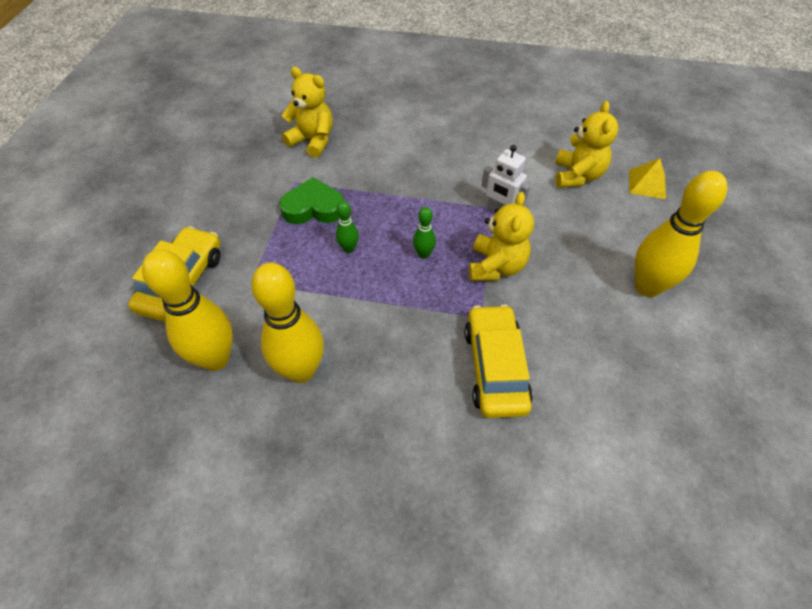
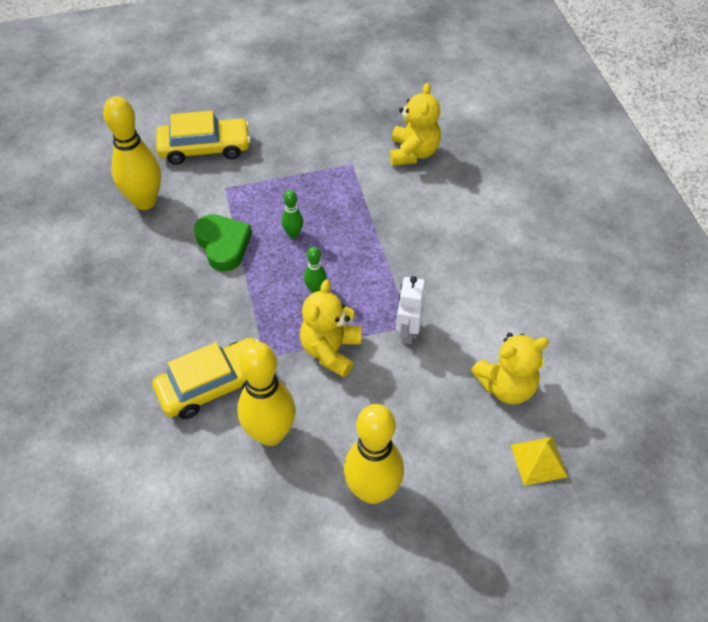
camera: 65 degrees right, 0 degrees up
(301, 370) = (156, 255): yellow bowling pin -> yellow bowling pin (270, 434)
(313, 208) = (328, 190): green heart -> green heart (223, 245)
(496, 266) = (331, 350): yellow teddy bear -> yellow teddy bear turned 120 degrees clockwise

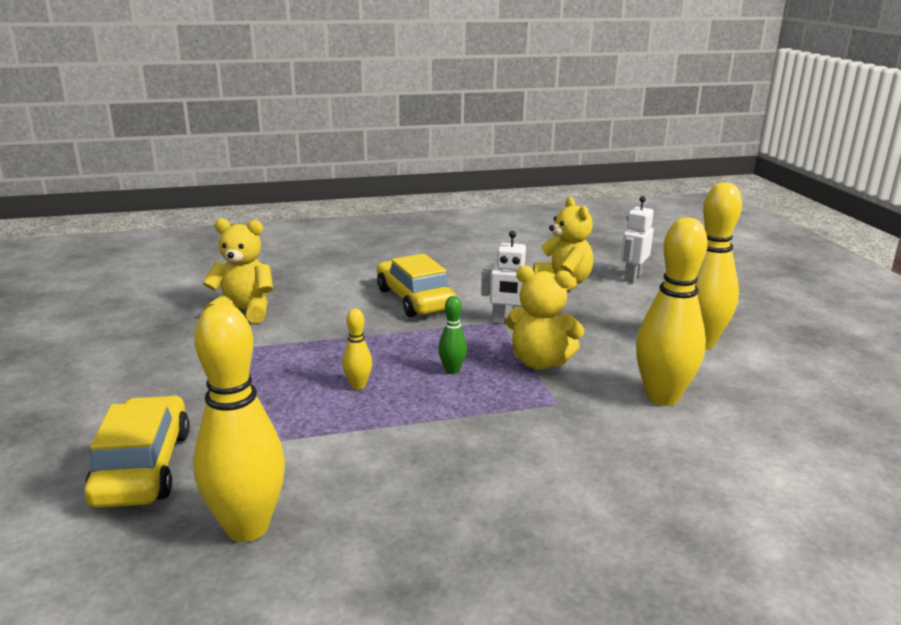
camera: 90 degrees left, 30 degrees down
(214, 385) = (609, 438): yellow car -> yellow car (415, 299)
(223, 245) = (368, 440): green heart -> none
(293, 234) = (358, 386): green bowling pin -> yellow bowling pin
(538, 460) = (632, 277): yellow pyramid -> white robot

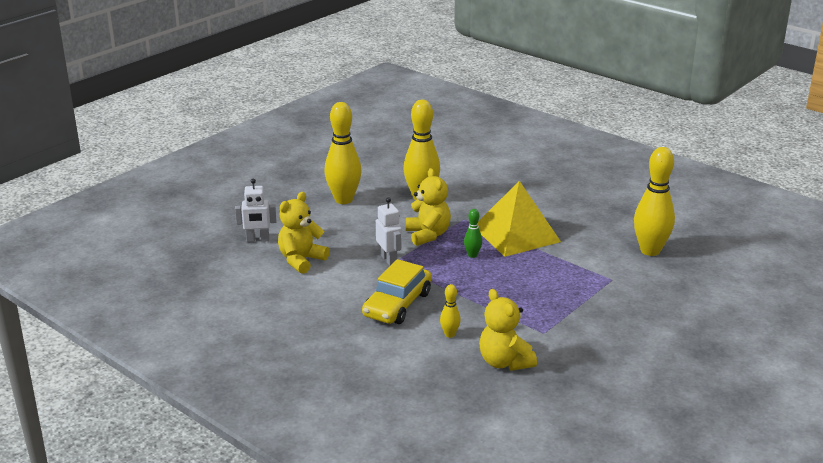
camera: 125 degrees left, 5 degrees up
(143, 467) = (666, 294): yellow car -> none
(358, 386) = (526, 274): yellow bowling pin -> yellow bowling pin (449, 334)
(465, 425) = (516, 234): none -> yellow pyramid

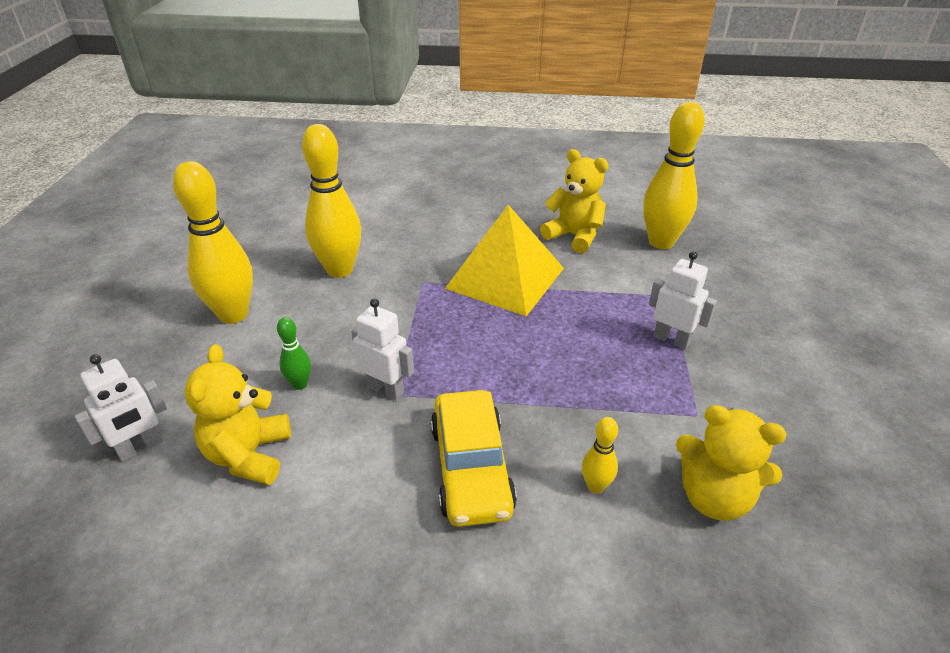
camera: 35 degrees left, 10 degrees up
(428, 235) = (401, 324): yellow teddy bear -> yellow teddy bear (574, 236)
(472, 255) = (487, 331): green bowling pin -> green bowling pin (300, 384)
(578, 298) = (671, 340): none -> white robot

